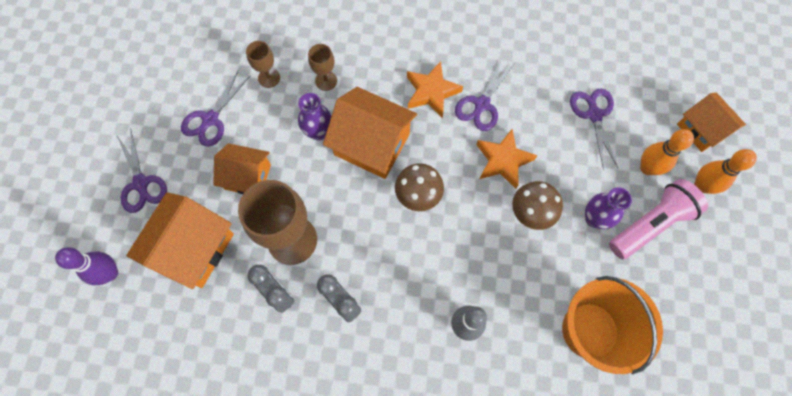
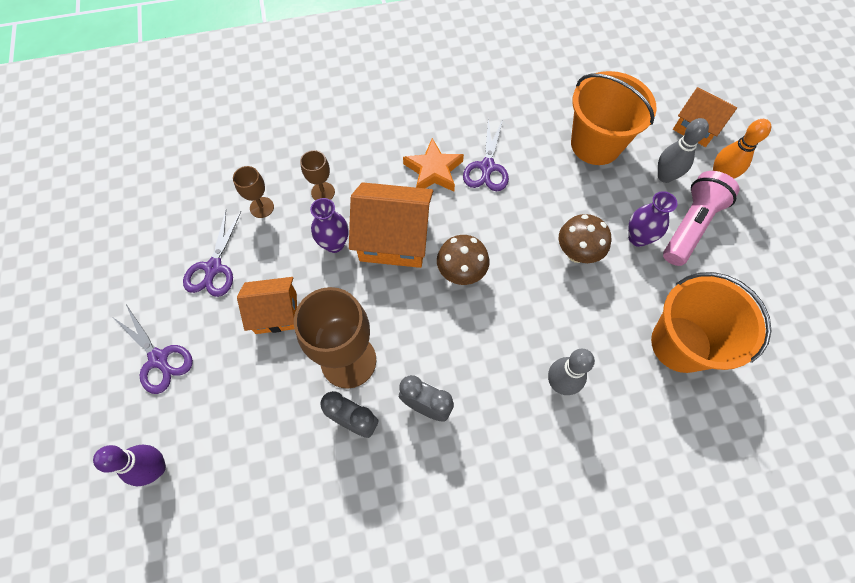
camera: 20 degrees left, 5 degrees down
(193, 248) = (243, 407): orange house -> none
(503, 160) = (529, 212): orange star -> none
(594, 115) = (595, 144): purple scissors -> orange bucket
(647, 168) = (665, 176): orange bowling pin -> grey bowling pin

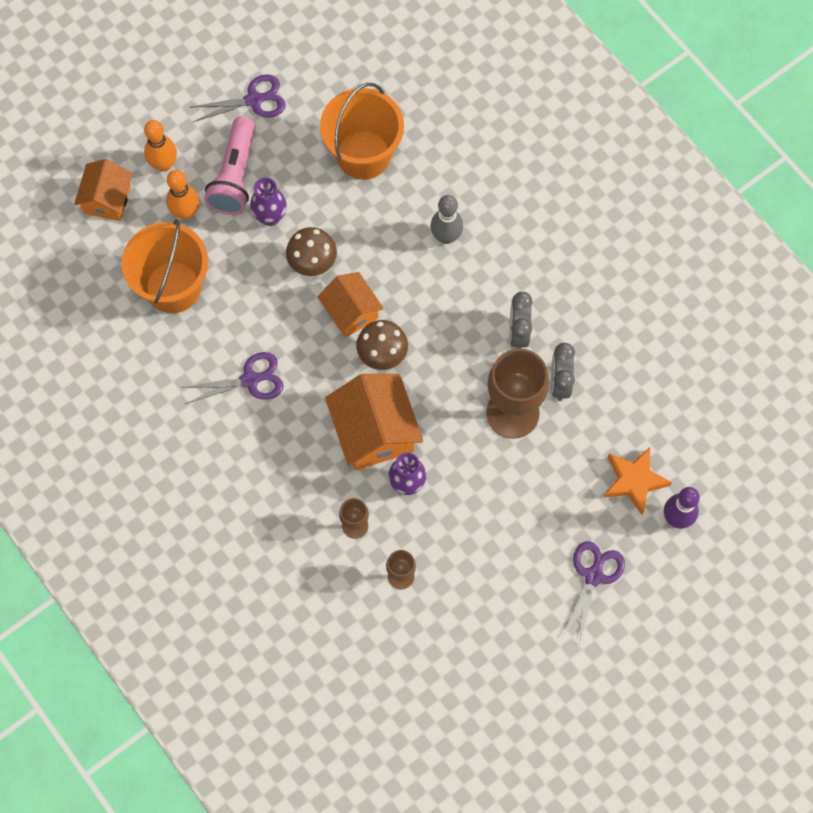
camera: 115 degrees left, 5 degrees up
(213, 268) = (486, 583): purple scissors -> purple scissors (254, 100)
(276, 312) = (501, 498): orange house -> orange house (351, 311)
(433, 170) = (278, 429): orange star -> orange star (634, 481)
(665, 176) = (185, 212): grey bowling pin -> orange bowling pin
(690, 226) = (235, 176): pink flashlight -> pink flashlight turned 90 degrees counterclockwise

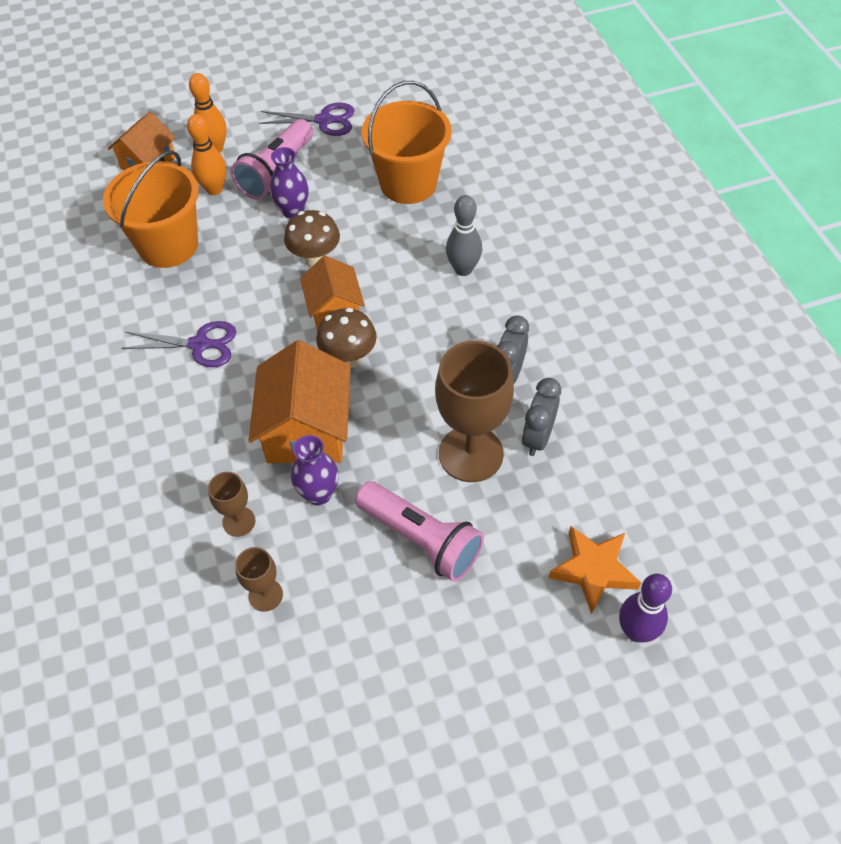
camera: 20 degrees right, 15 degrees down
(499, 496) = (421, 539): none -> pink flashlight
(593, 576) = (505, 670): purple scissors -> none

